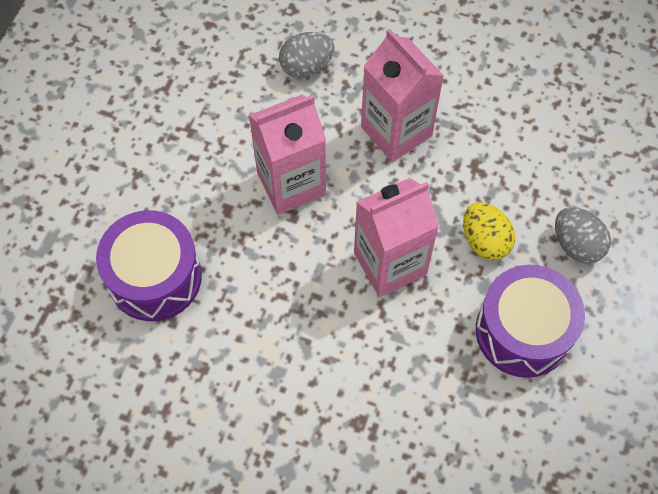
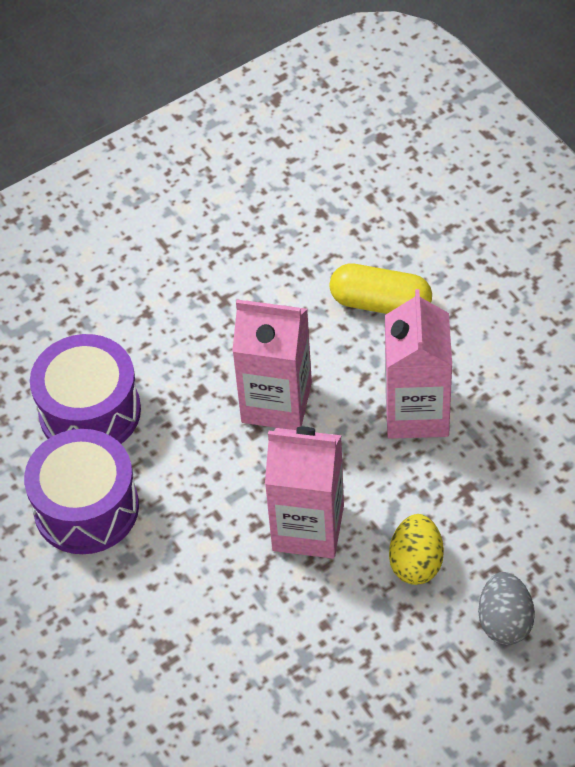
camera: 40 degrees right, 10 degrees down
(306, 66) = (380, 303): grey egg -> yellow capsule
(523, 331) = (382, 665): purple drum -> purple drum (86, 508)

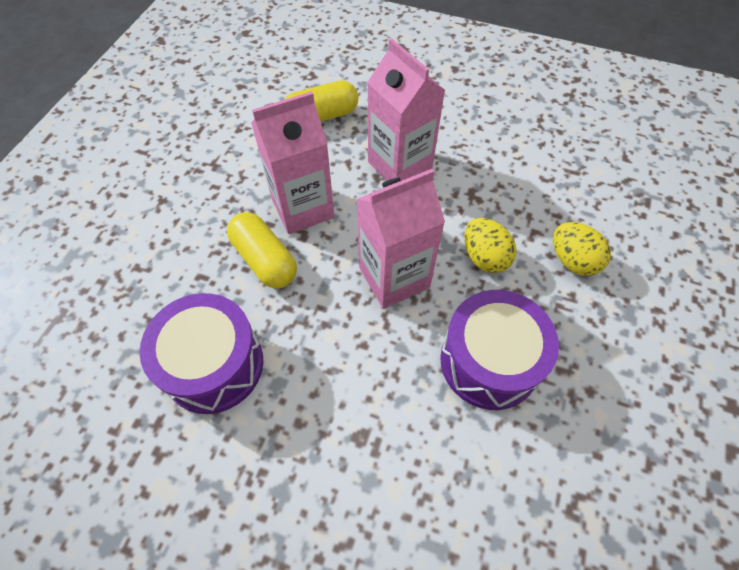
camera: 40 degrees left, 5 degrees up
(90, 412) = (165, 290): purple drum -> purple drum (489, 361)
(200, 436) = (265, 260): none -> yellow capsule
(504, 621) = (572, 260): grey egg -> yellow egg

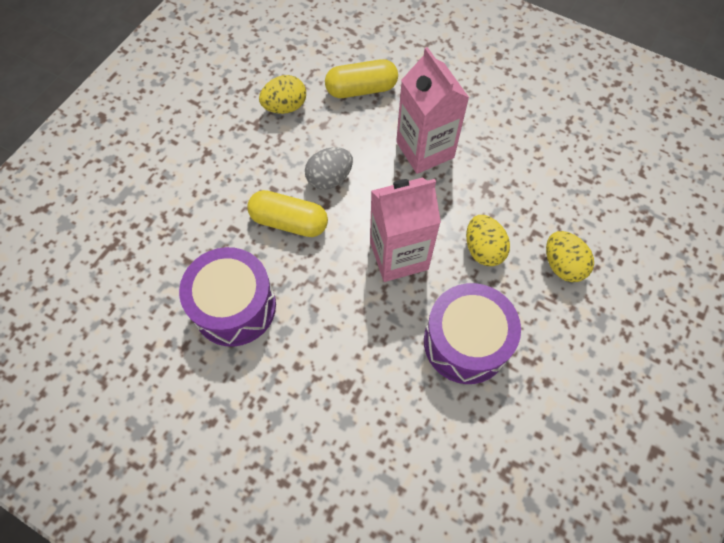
camera: 10 degrees right, 5 degrees up
(243, 143) = (285, 107): none -> yellow egg
(265, 260) = (289, 222): yellow capsule -> yellow capsule turned 45 degrees counterclockwise
(302, 208) = (329, 178): pink carton -> grey egg

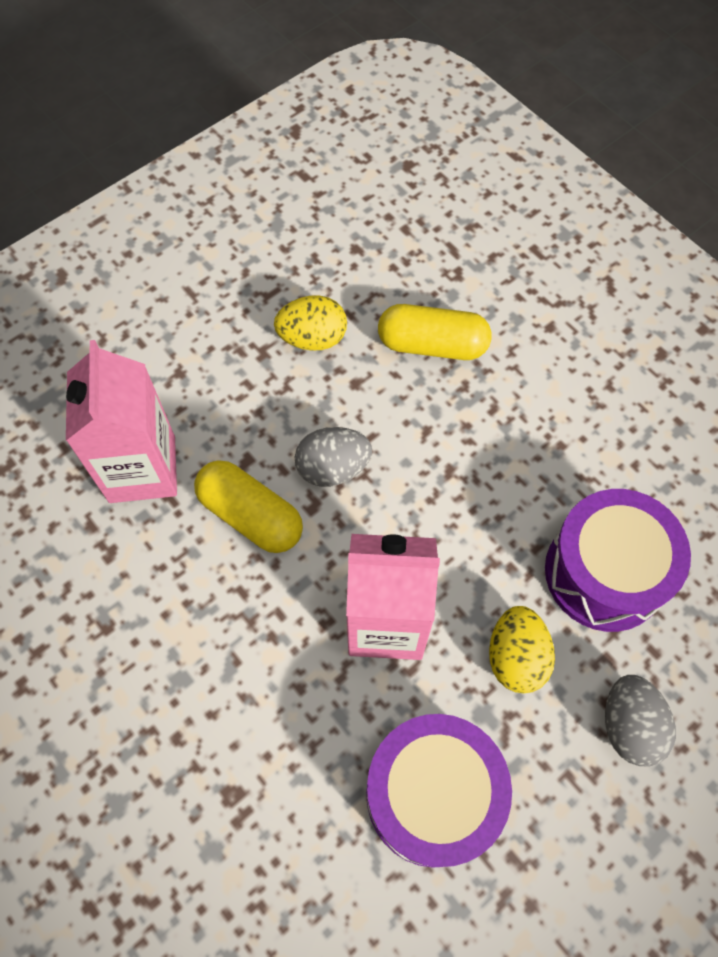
camera: 20 degrees right, 0 degrees up
(234, 306) = (127, 617): purple drum -> purple drum (604, 573)
(425, 150) = (489, 469): pink carton -> pink carton (142, 469)
(562, 265) = (629, 726): yellow egg -> grey egg

